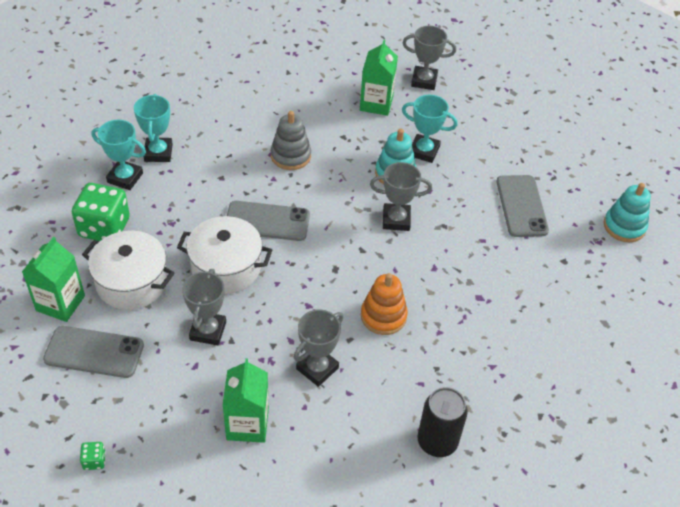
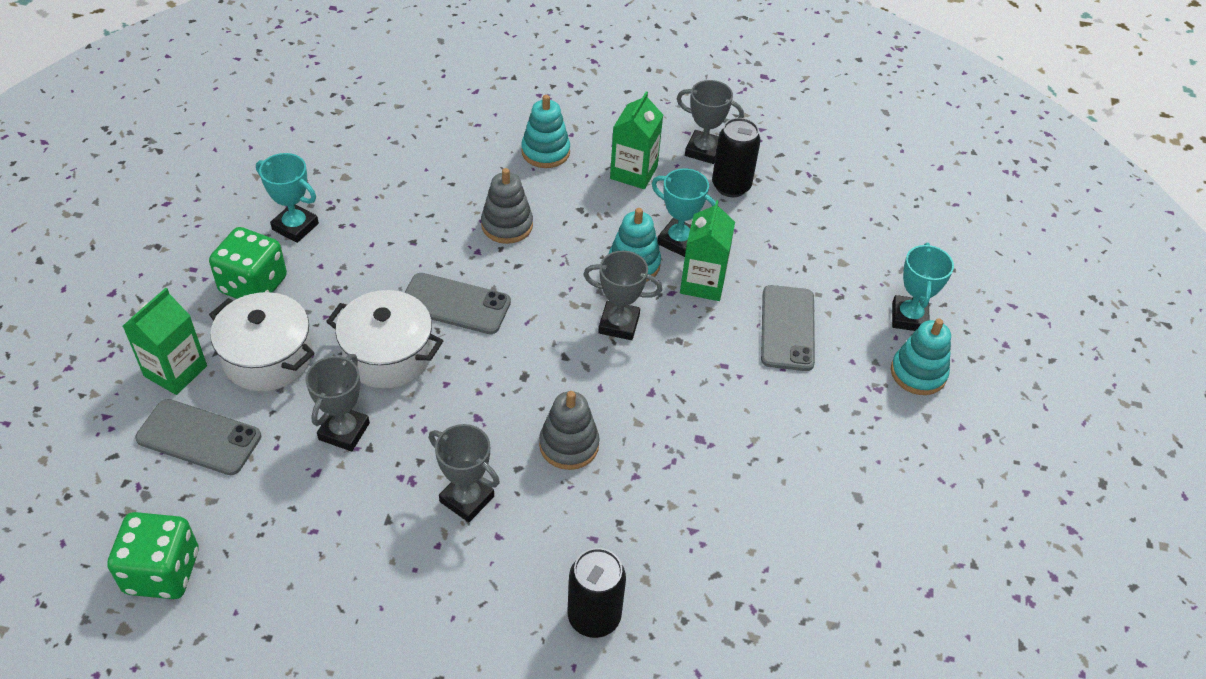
camera: 10 degrees right, 0 degrees up
(94, 461) = (162, 572): green dice -> green dice, size x2.38
(158, 153) = (344, 201): turquoise trophy -> turquoise trophy (909, 317)
(247, 424) = (360, 556): green carton -> green carton (702, 283)
(305, 96) = (545, 152): none -> turquoise stacking toy
(317, 368) = (467, 499): grey trophy -> grey trophy turned 75 degrees clockwise
(383, 316) = (569, 445): orange stacking toy -> grey stacking toy
(451, 105) = (731, 186): none -> black can

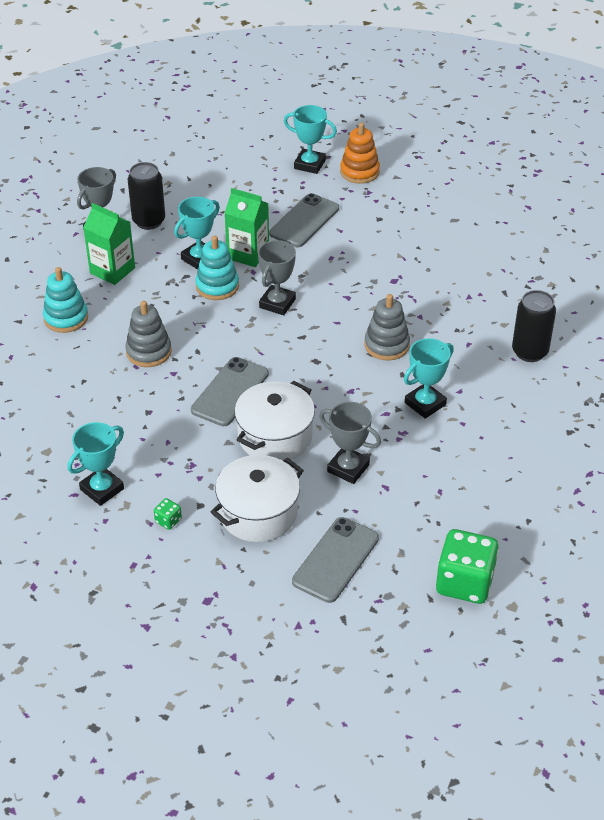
camera: 75 degrees left, 5 degrees down
(175, 371) = (257, 576): green carton -> none
(253, 285) = (168, 521): green dice -> green dice, size x0.42
(467, 499) = (425, 404): grey trophy -> turquoise trophy
(787, 328) = (304, 221): grey phone -> grey phone turned 75 degrees counterclockwise
(918, 373) = (359, 172): turquoise stacking toy -> orange stacking toy

